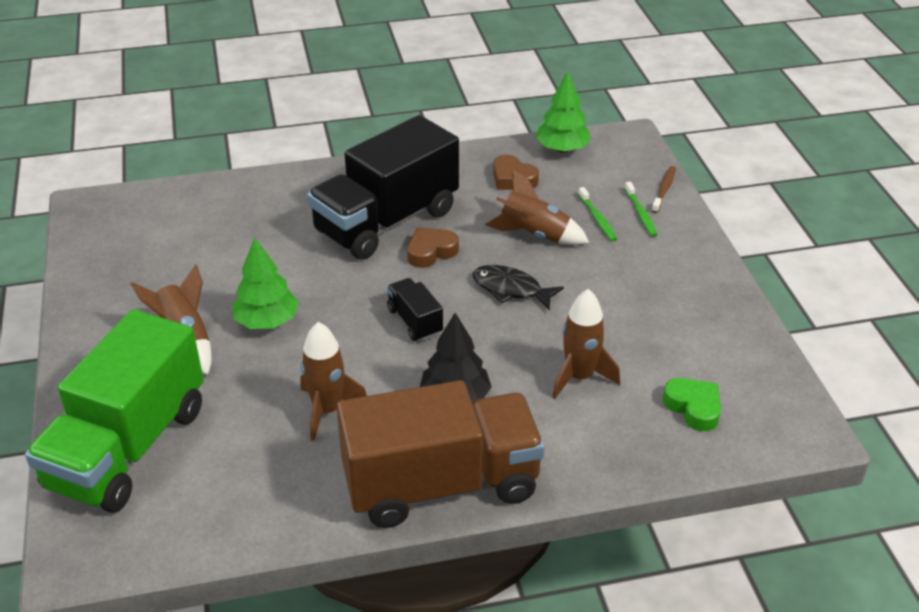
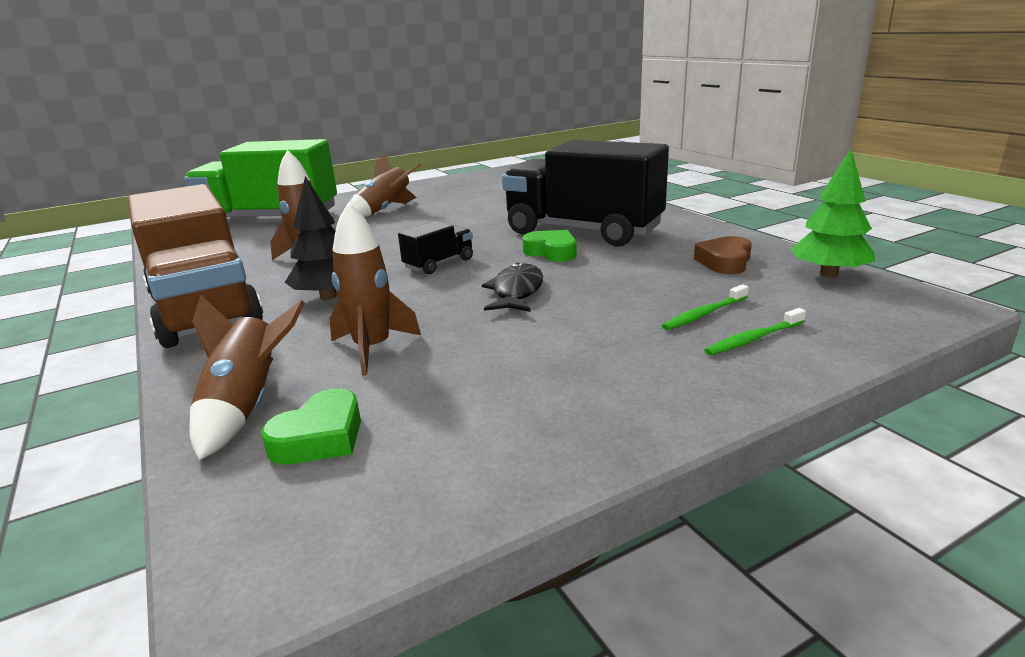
camera: 75 degrees right, 15 degrees down
(267, 321) = (415, 223): green tree -> none
(431, 252) = (552, 252): brown heart -> green heart
(534, 234) = (629, 287): brown rocket -> brown rocket (247, 406)
(664, 190) = (840, 347): brown toothbrush -> none

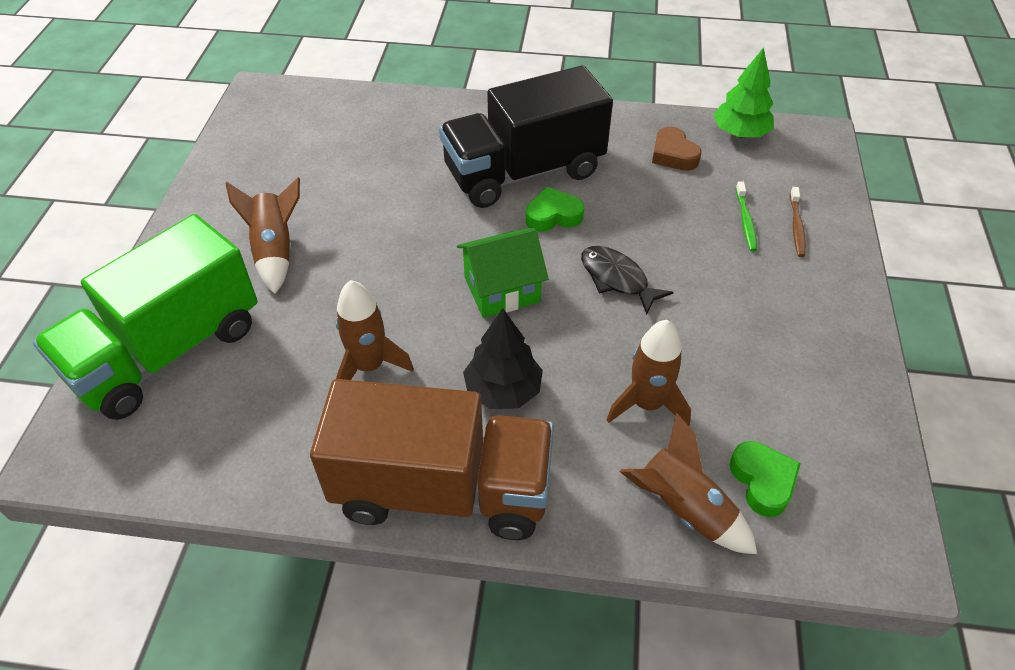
camera: 55 degrees left, 25 degrees up
(439, 264) = (502, 289): black truck -> green house
(754, 339) = (796, 226): green toothbrush -> brown toothbrush

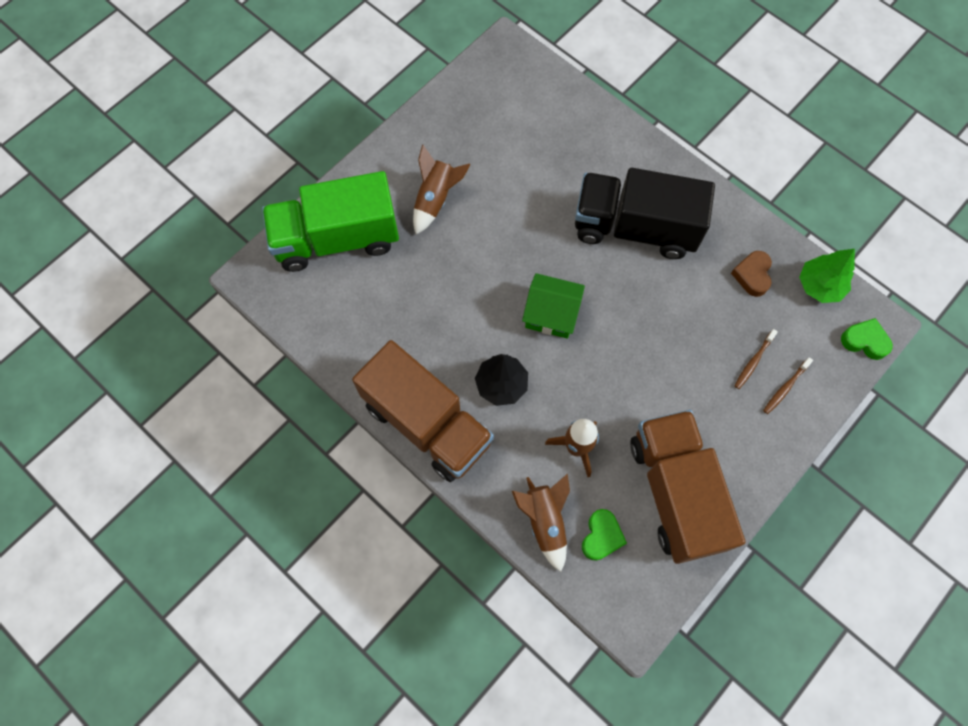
camera: 35 degrees right, 20 degrees up
(369, 366) = (438, 320): brown rocket -> none
(553, 216) = (626, 277): green heart -> green heart (864, 341)
(617, 279) = (628, 352): black fish -> none
(745, 221) = (753, 361): green toothbrush -> brown toothbrush
(793, 382) = (675, 492): none -> brown truck

